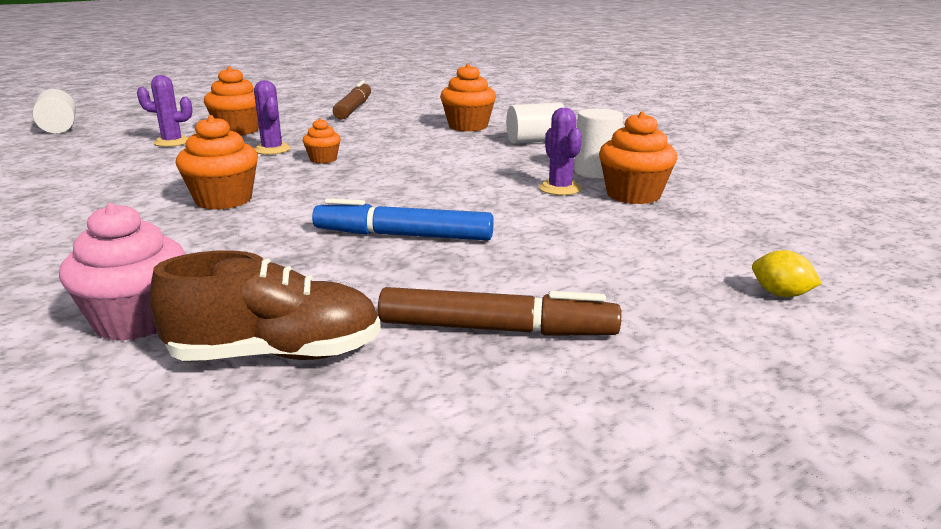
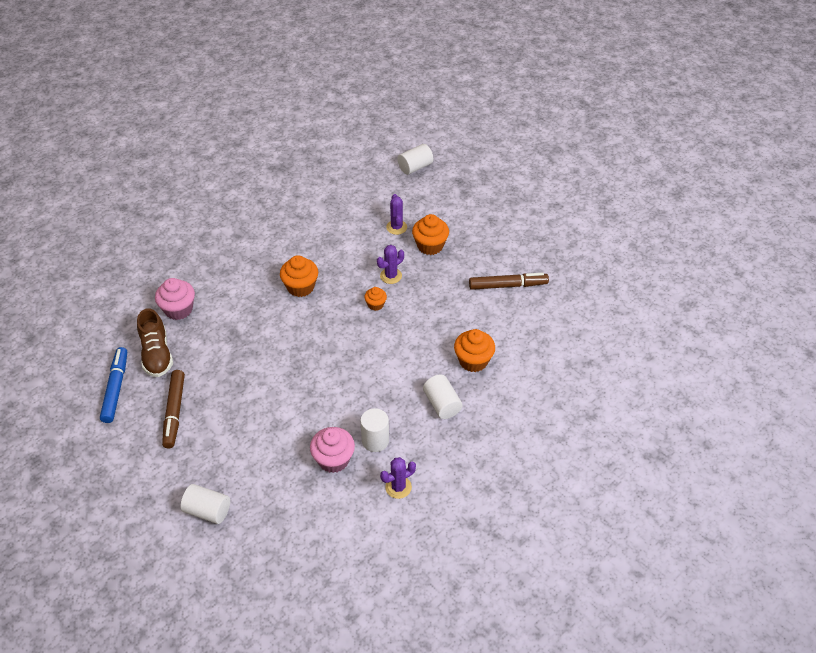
camera: 80 degrees right, 25 degrees up
(403, 235) = (262, 366): blue marker -> blue marker (116, 388)
(560, 188) = (340, 423): purple cactus -> purple cactus (398, 487)
(633, 195) = (333, 459): orange cupcake -> pink cupcake
(780, 294) = (208, 511): yellow lemon -> white cylinder

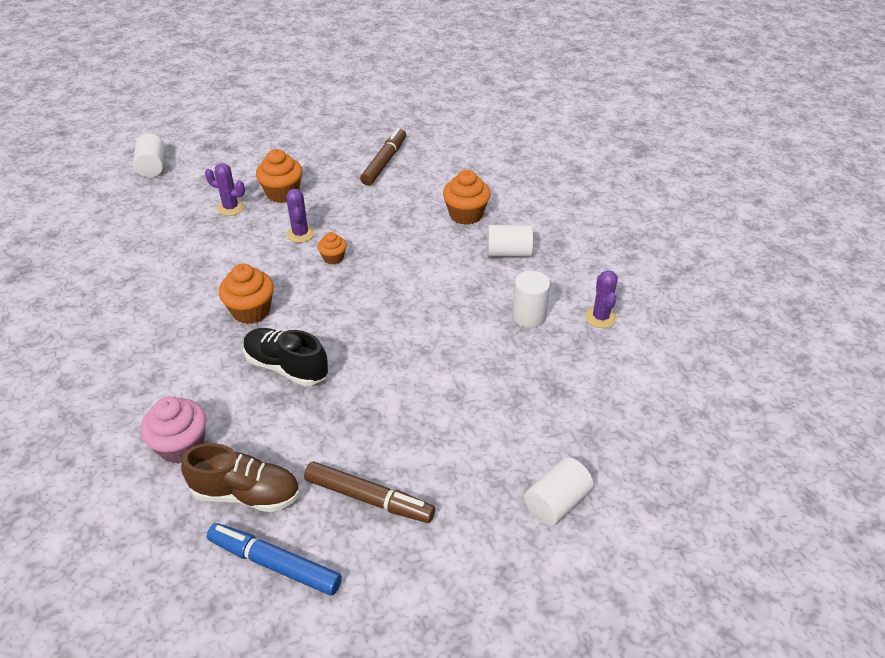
camera: 65 degrees left, 5 degrees down
(260, 327) = (286, 367): none -> black shoe
(333, 459) = (537, 358): pink cupcake -> none

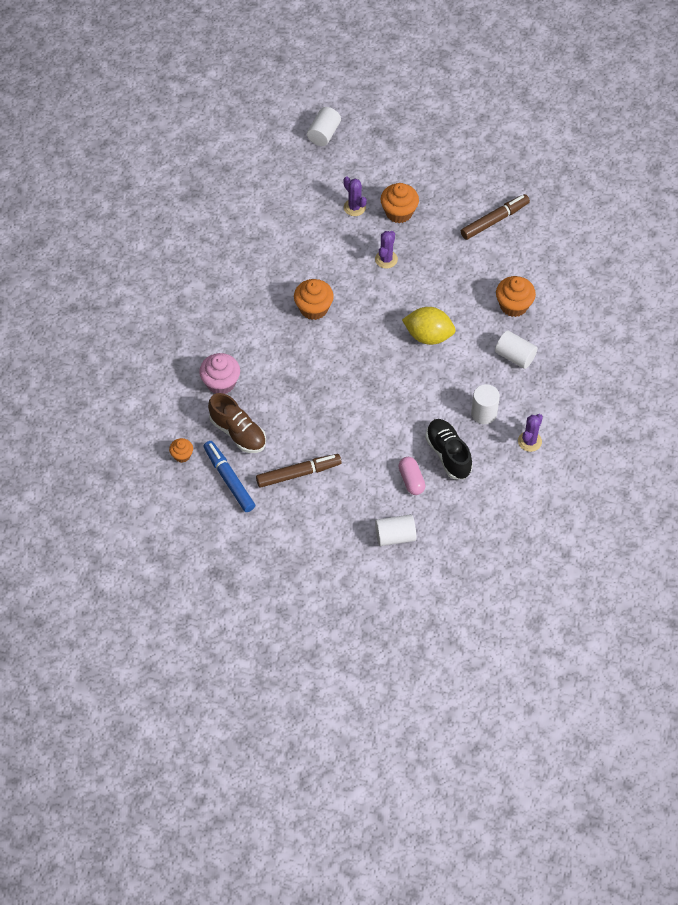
camera: 35 degrees right, 15 degrees up
(286, 367) = (309, 363): black shoe -> black shoe (448, 454)
(333, 258) = (393, 293): orange cupcake -> orange cupcake (182, 455)
(369, 498) = (298, 474): brown marker -> brown marker turned 75 degrees counterclockwise
(404, 276) = (428, 336): none -> yellow lemon
(515, 425) = (411, 480): none -> pink capsule

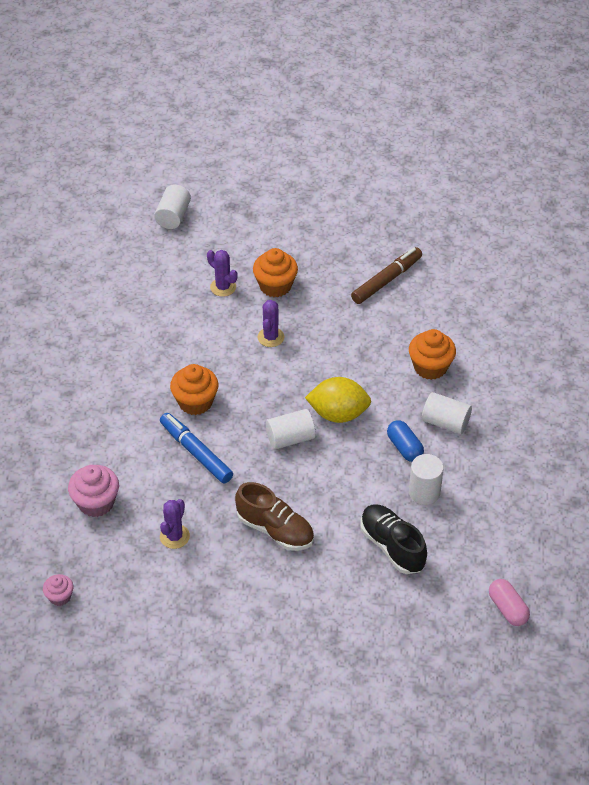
camera: 10 degrees left, 10 degrees down
(182, 455) = (60, 597): orange cupcake -> pink cupcake
(229, 479) = (125, 617): blue marker -> blue marker (196, 452)
(238, 432) = (127, 558): brown shoe -> brown shoe (275, 530)
(298, 474) = (211, 597): brown marker -> none
(395, 536) = (348, 656): white cylinder -> white cylinder (290, 438)
(411, 480) = (354, 584): pink capsule -> pink capsule (507, 608)
(476, 373) = (404, 448): none -> blue capsule
(529, 441) = (487, 517): purple cactus -> purple cactus (174, 536)

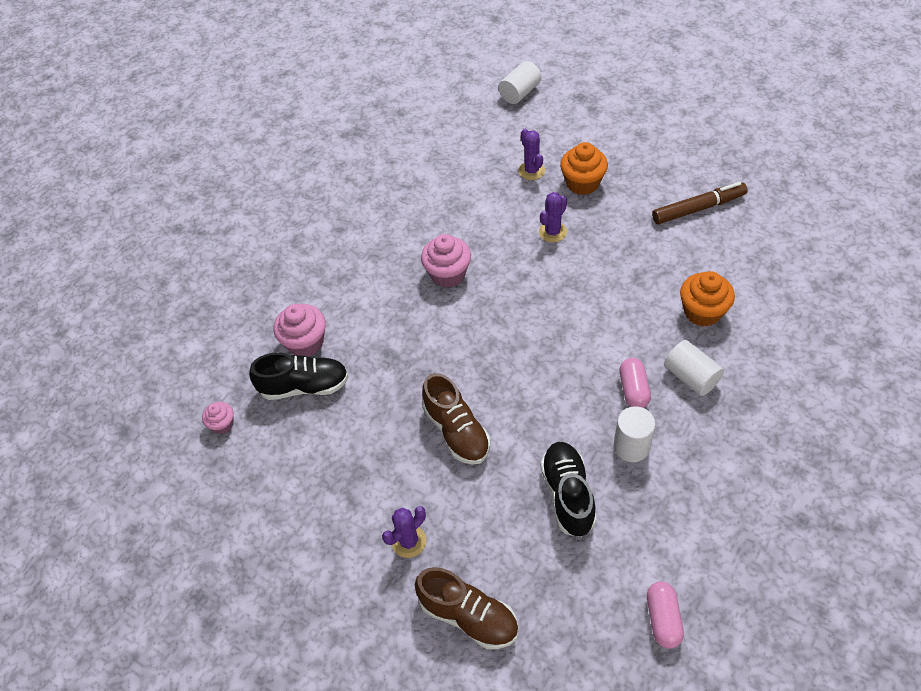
camera: 30 degrees right, 5 degrees up
(118, 539) = (304, 386): none -> black shoe
(174, 536) = (357, 402): purple cactus -> purple cactus (409, 541)
(195, 402) = (448, 274): orange cupcake -> pink cupcake
(196, 452) = (422, 324): blue marker -> none
(290, 438) = (520, 340): white cylinder -> none
(338, 414) = (581, 330): yellow lemon -> none
(360, 663) = (468, 616): none -> brown shoe
(404, 448) = (633, 390): blue capsule -> pink capsule

